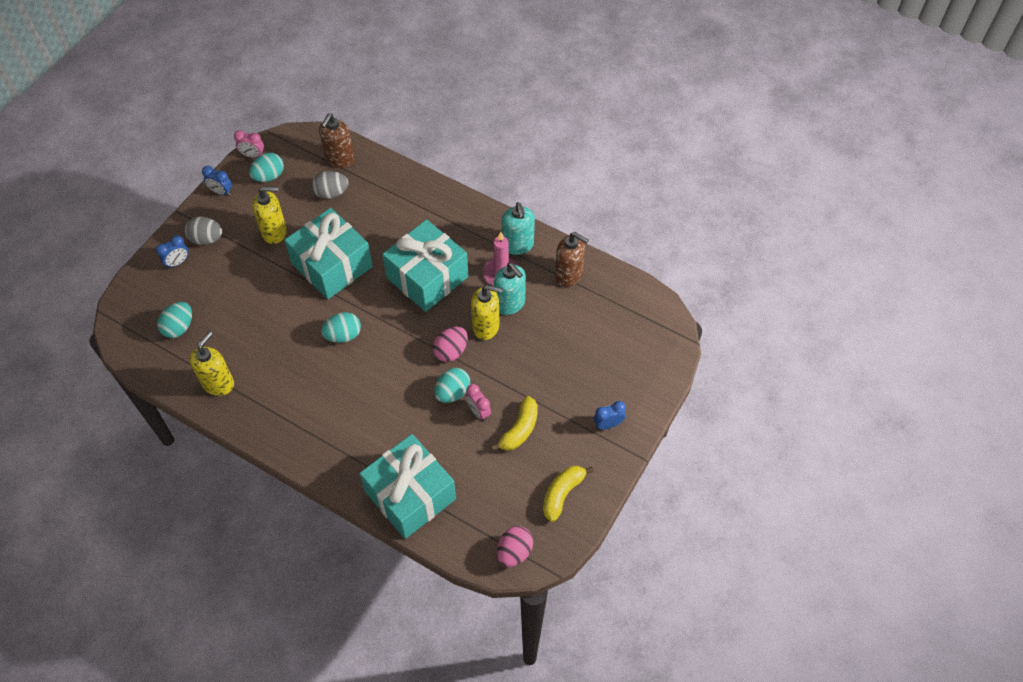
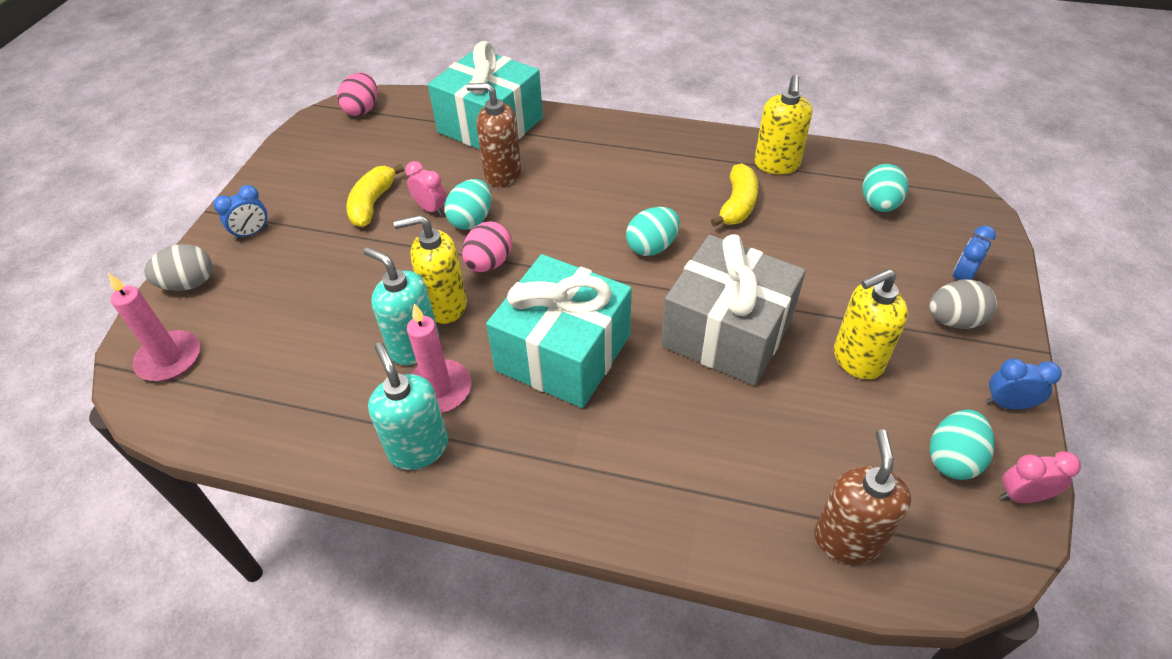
camera: 165 degrees right, 10 degrees down
(331, 193) = (812, 457): grey egg -> grey egg (189, 284)
(332, 265) = (727, 332): turquoise gift -> grey gift
(562, 494) = (311, 160): yellow banana -> yellow banana (737, 205)
(569, 275) = (316, 418): brown soap dispenser -> brown soap dispenser (502, 174)
(653, 333) = (169, 359): none -> pink candle

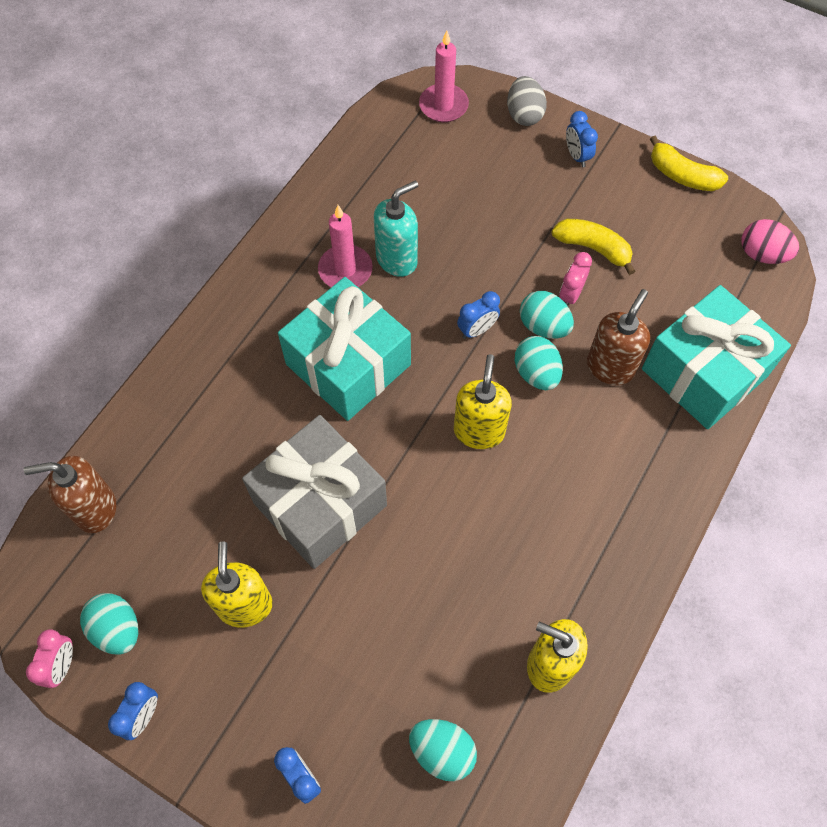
camera: 105 degrees right, 15 degrees up
(418, 448) = (296, 250): turquoise soap dispenser -> none
(431, 209) = (570, 295): pink clock -> pink clock turned 150 degrees clockwise
(445, 305) = (435, 287): yellow soap dispenser -> yellow soap dispenser (479, 431)
(489, 263) = (477, 330): pink egg -> blue clock
(652, 247) = (453, 477): turquoise egg -> turquoise egg (536, 373)
(737, 205) = (491, 587): yellow banana -> yellow banana (682, 175)
(847, 539) = (95, 509): brown soap dispenser -> brown soap dispenser turned 150 degrees clockwise
(954, 320) = (251, 729): grey egg -> none

